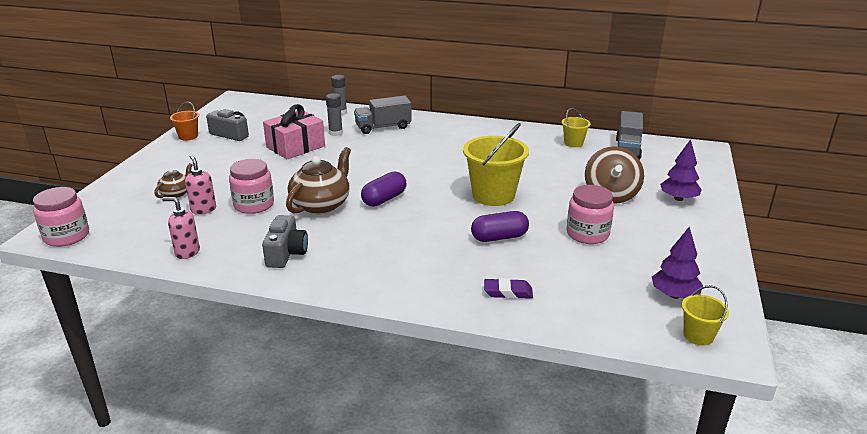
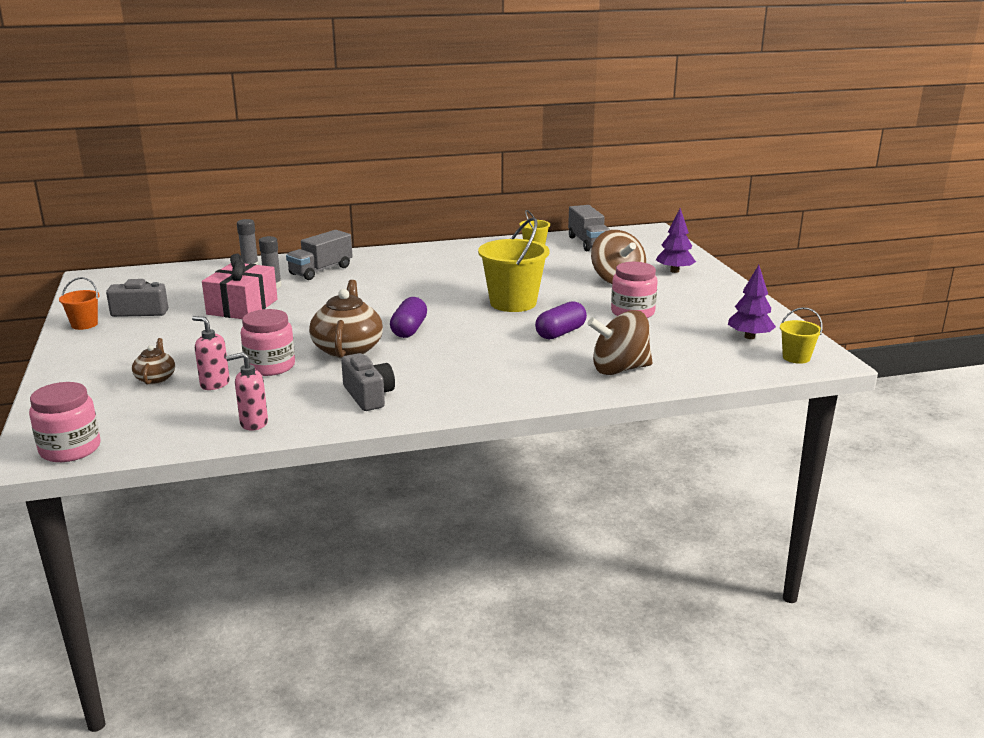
camera: 30 degrees left, 5 degrees down
(508, 292) = (619, 369): purple eraser -> brown spinning top

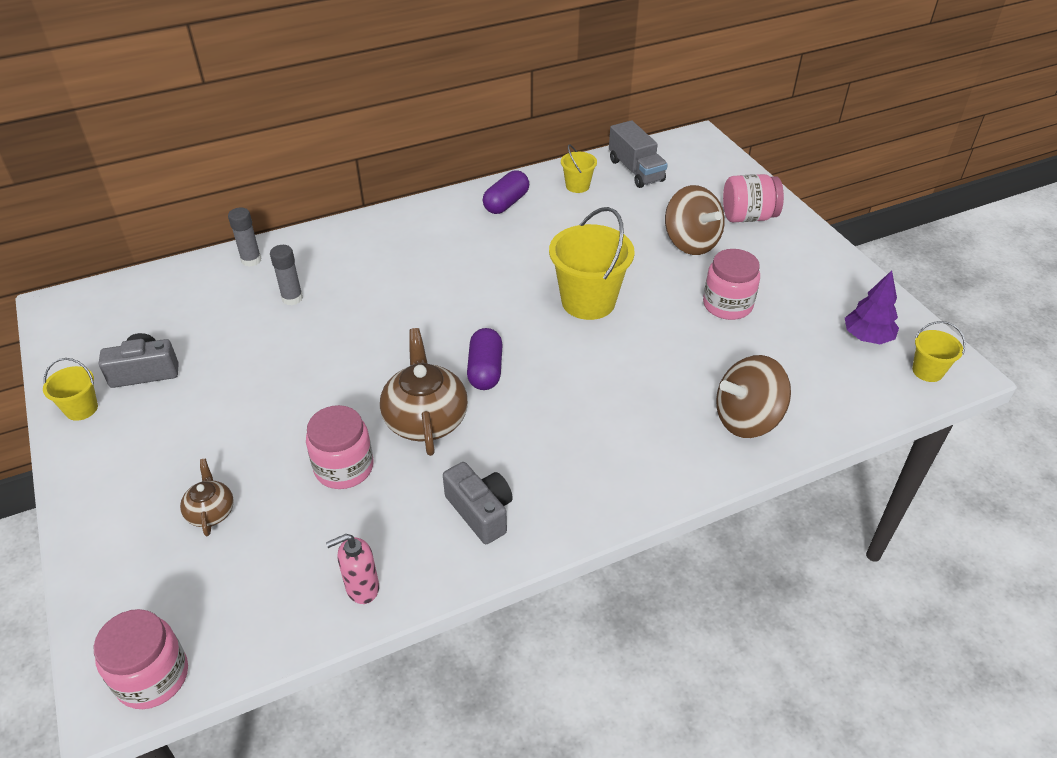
camera: 10 degrees left, 20 degrees up
(84, 324) = (81, 409): orange bucket -> yellow bucket
(214, 384) = (288, 514): pink soap dispenser -> none
(242, 307) = (269, 347): pink gift -> none
(321, 270) = (341, 260): grey truck -> none
(560, 333) = (660, 355): purple capsule -> purple capsule (506, 203)
(674, 271) = (748, 217): purple tree -> pink jar

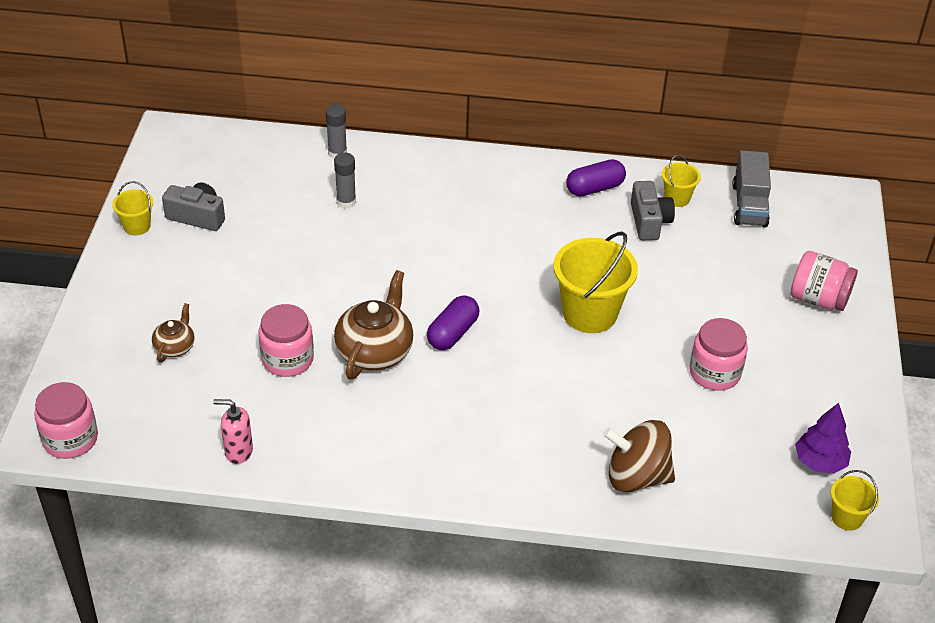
camera: 30 degrees right, 0 degrees up
(480, 511) = (361, 441): grey camera -> grey camera (649, 221)
(690, 242) = (736, 300): brown spinning top -> none

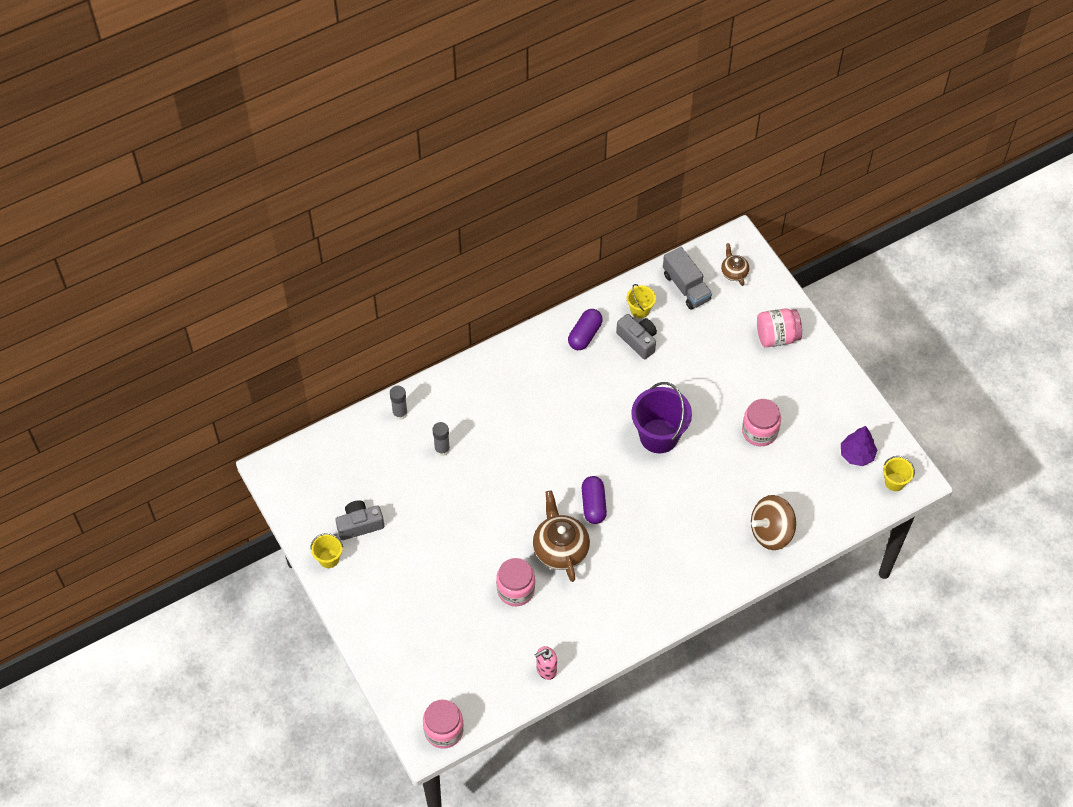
camera: 35 degrees left, 15 degrees up
(175, 347) = (441, 628): brown teapot -> brown teapot (734, 272)
(589, 313) = (659, 436): yellow bucket -> purple bucket

